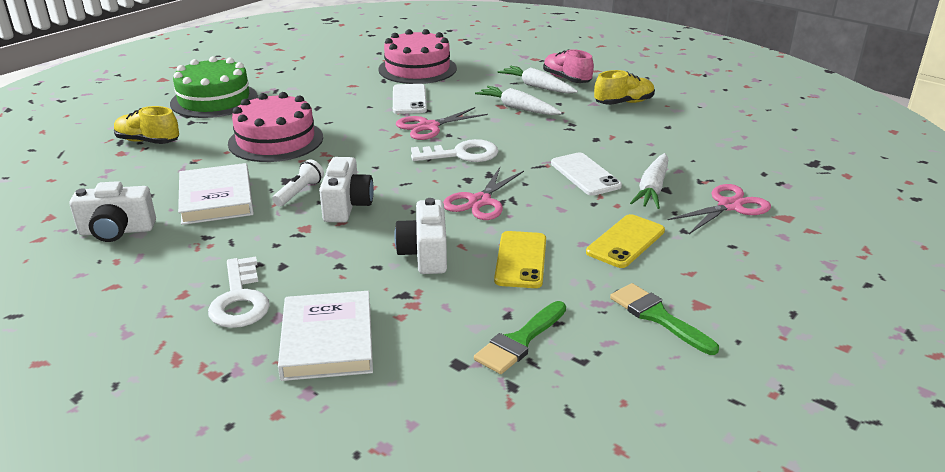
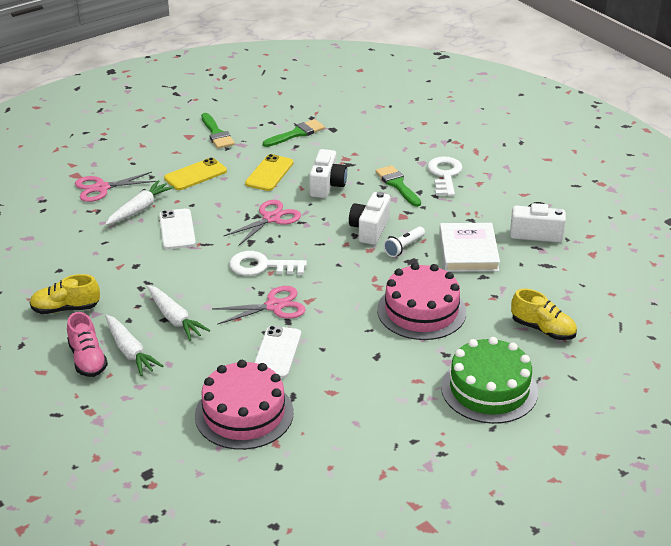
camera: 165 degrees left, 5 degrees up
(317, 271) = (397, 184): none -> green brush
(327, 340) = (396, 147): white book -> none

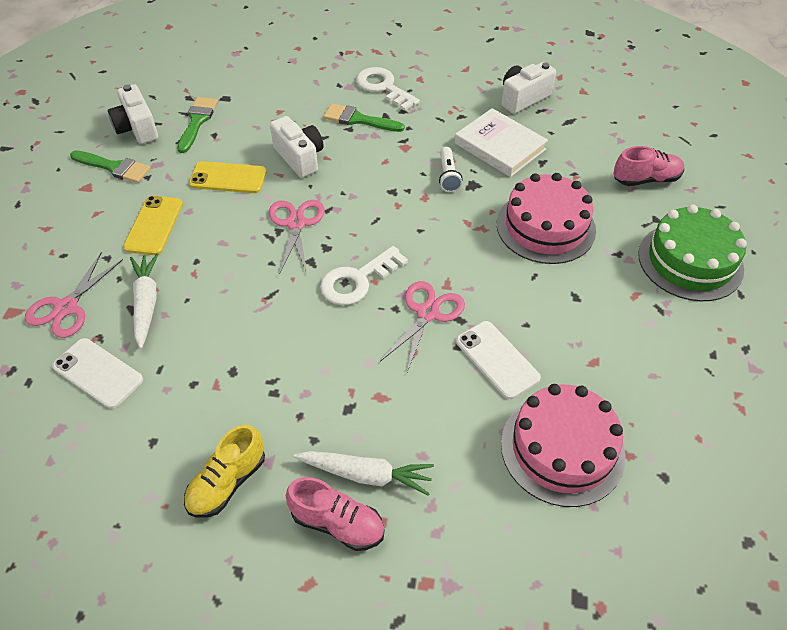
camera: 45 degrees left, 15 degrees up
(174, 319) = (357, 400): white carrot -> none
(177, 229) = (219, 299): white phone -> white phone (98, 373)
(269, 173) = (228, 178): yellow phone -> yellow phone turned 60 degrees counterclockwise
(370, 229) = (397, 177): white camera -> white camera (137, 128)
(543, 329) = (646, 179): yellow shoe -> pink shoe

